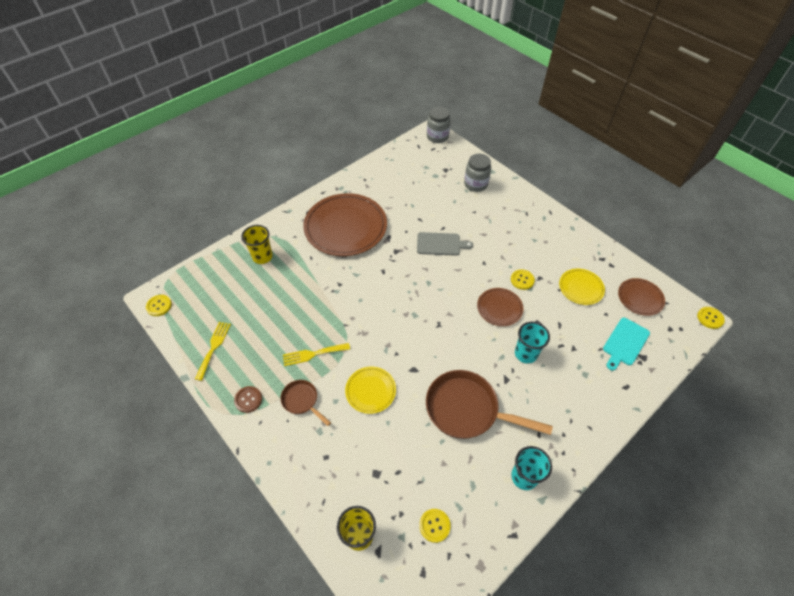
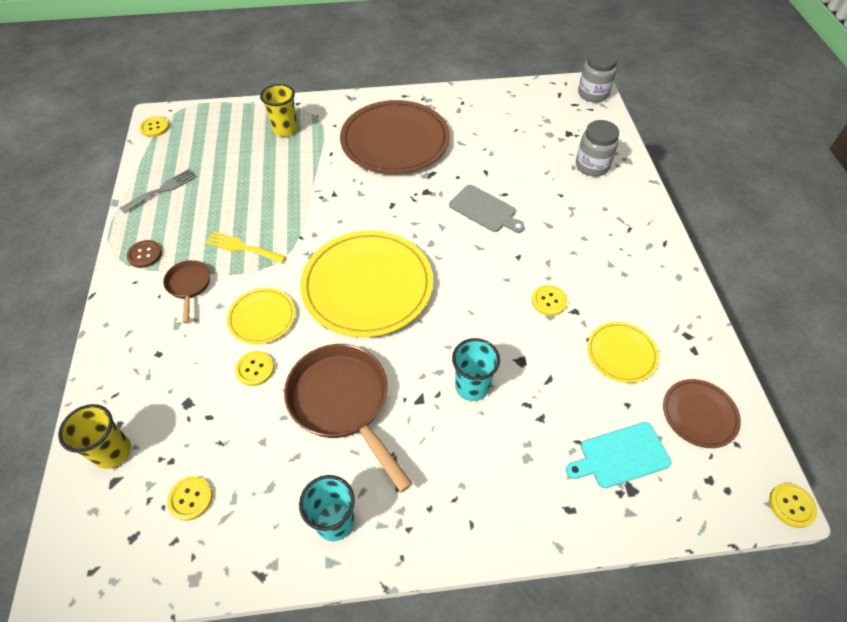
camera: 35 degrees right, 0 degrees up
(213, 347) = (162, 189): yellow fork -> grey fork
(397, 425) = (255, 369): none -> yellow button
(416, 331) = (367, 286): none -> yellow plate
(499, 308) = (489, 316): brown plate -> none

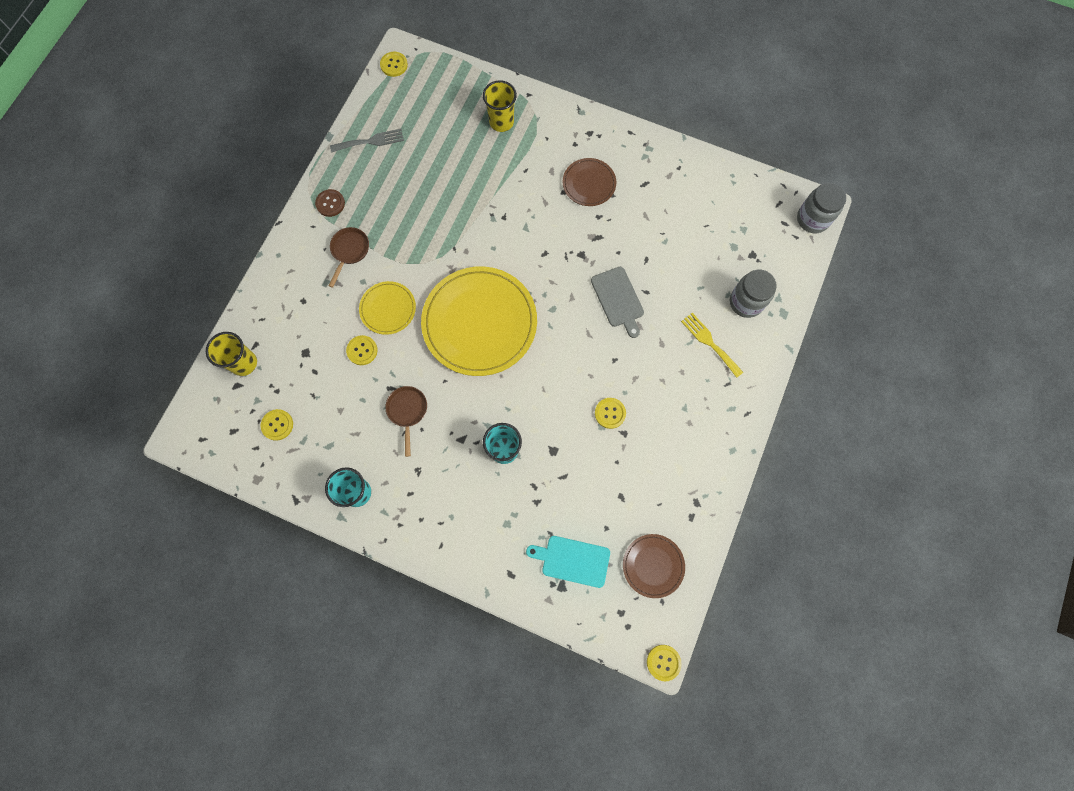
camera: 30 degrees right, 20 degrees up
(242, 247) = (404, 235): yellow fork -> yellow fork (709, 342)
(343, 403) = (407, 411): brown pan -> brown pan, size x0.51
(395, 141) = (589, 183): brown plate -> brown plate, size x0.49
(621, 353) = (633, 487): yellow plate -> none

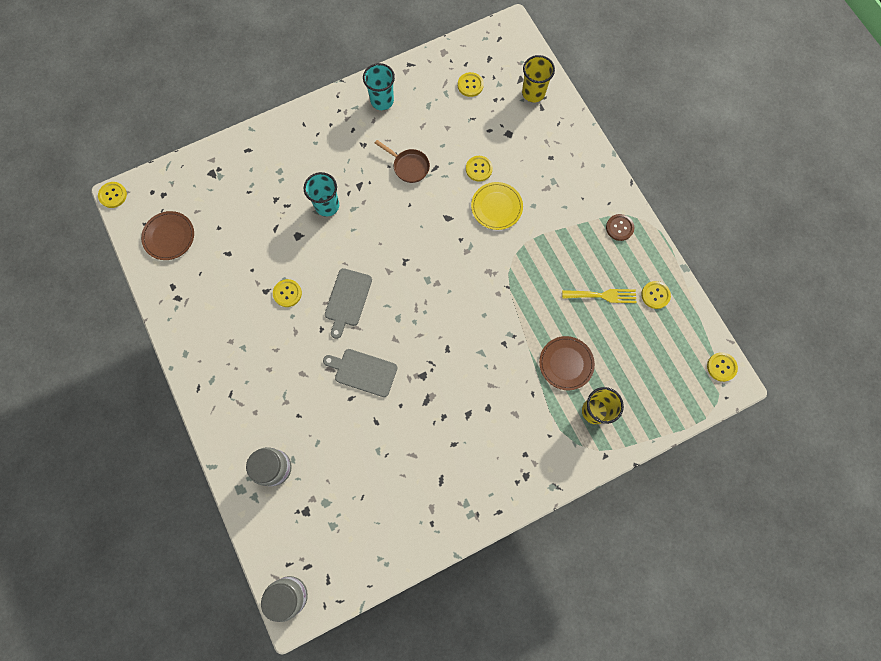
camera: 130 degrees right, 0 degrees up
(349, 251) = (566, 213): brown pan -> none
(371, 141) = (655, 295): grey fork -> yellow button
(479, 323) = (432, 259): yellow plate -> none
(572, 360) = (347, 299): none -> grey cutting board
(572, 560) = (220, 191): turquoise cutting board -> none
(589, 183) = (479, 434): brown plate -> brown plate (566, 363)
(709, 342) = (270, 409): yellow fork -> yellow fork (602, 295)

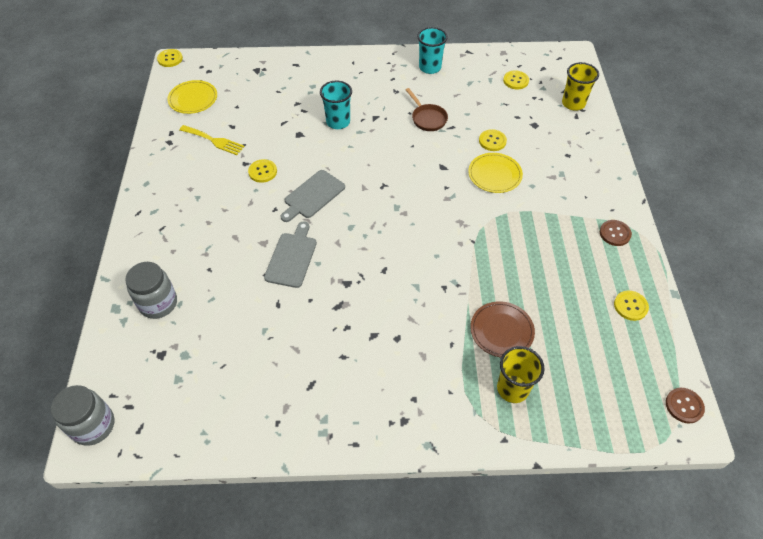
camera: 25 degrees right, 20 degrees down
(169, 236) = (193, 99): brown plate -> yellow plate
(363, 372) = (292, 257): grey cutting board -> grey cutting board turned 60 degrees clockwise
(602, 295) = (570, 285): yellow fork -> yellow fork (214, 141)
(721, 367) = (684, 406): yellow button -> brown button

